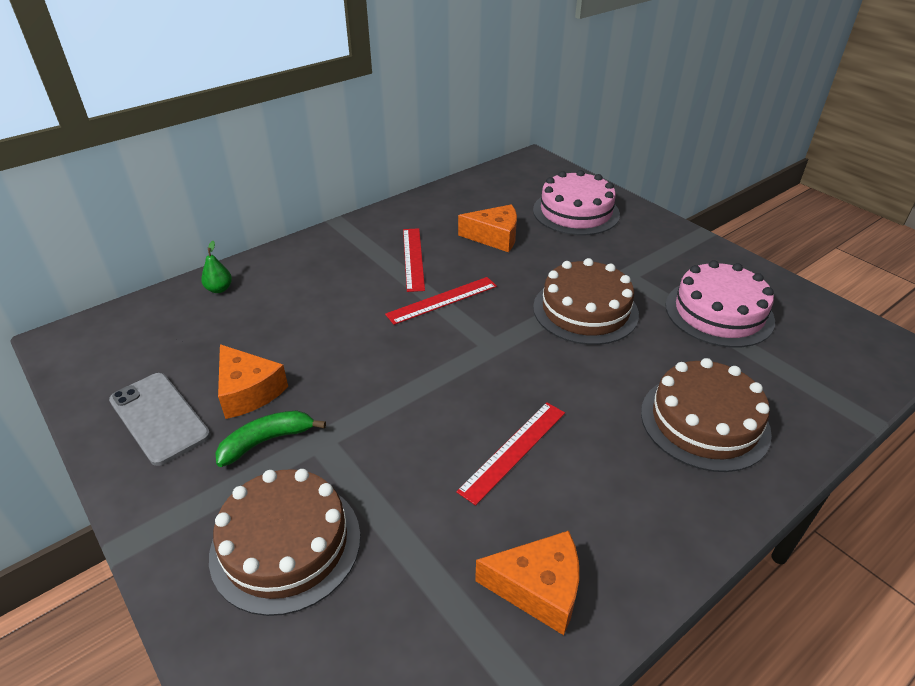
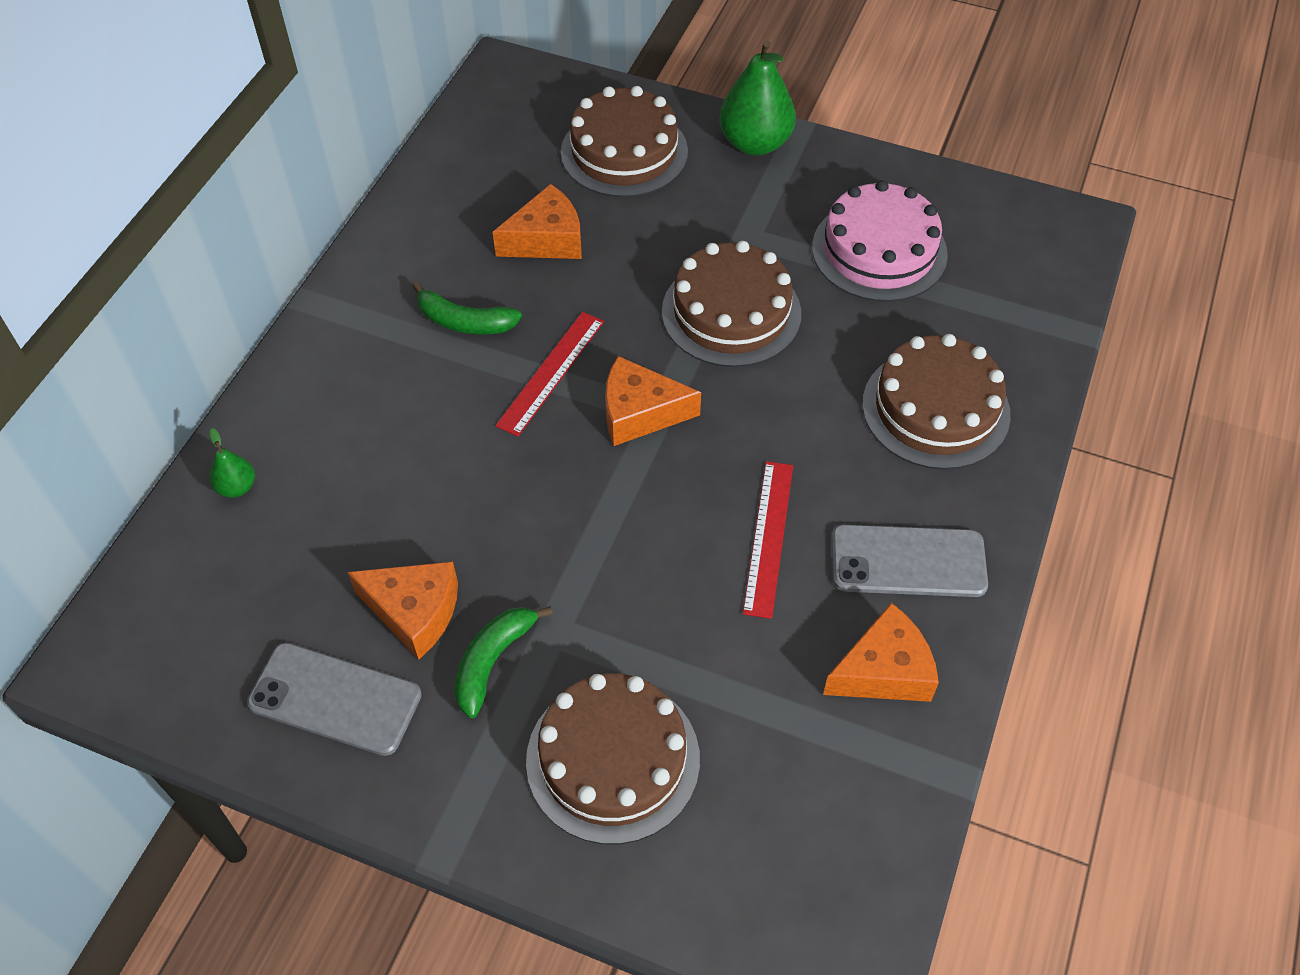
camera: 30 degrees left, 15 degrees up
(413, 258) = (464, 321): red ruler -> green banana
(480, 341) = (640, 413): none -> orange cheese
(576, 212) = (624, 152): pink cake -> brown cake
(614, 516) = (908, 561): none -> grey phone
(665, 232) = (755, 143): none -> green pear

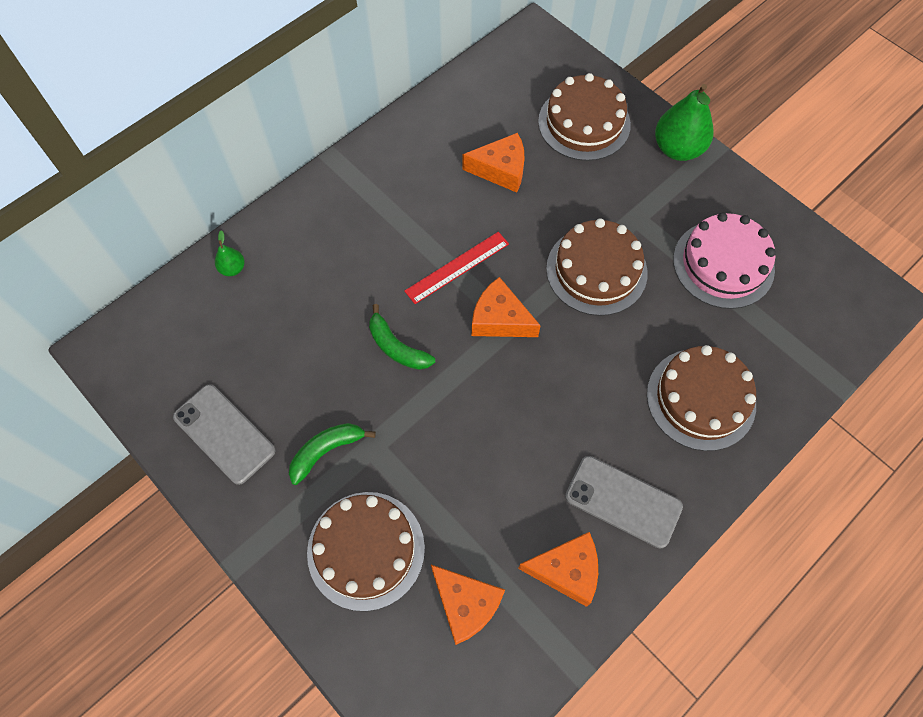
camera: 25 degrees right, 10 degrees up
(414, 612) = (296, 397): orange cheese -> orange cheese (466, 604)
(464, 321) = (420, 209): green banana -> green banana (397, 347)
(768, 537) = (539, 443): red ruler -> none

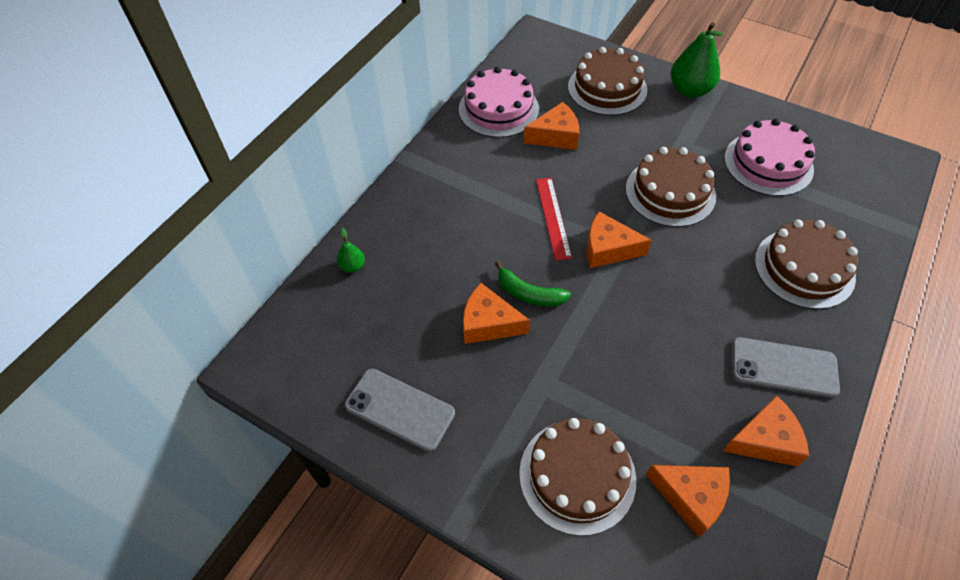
camera: 15 degrees left, 10 degrees down
(326, 451) = (503, 398): green banana -> none
(343, 368) = (488, 323): none -> orange cheese
(452, 120) = (498, 109): none -> pink cake
(457, 267) = (553, 217): red ruler -> red ruler turned 45 degrees counterclockwise

